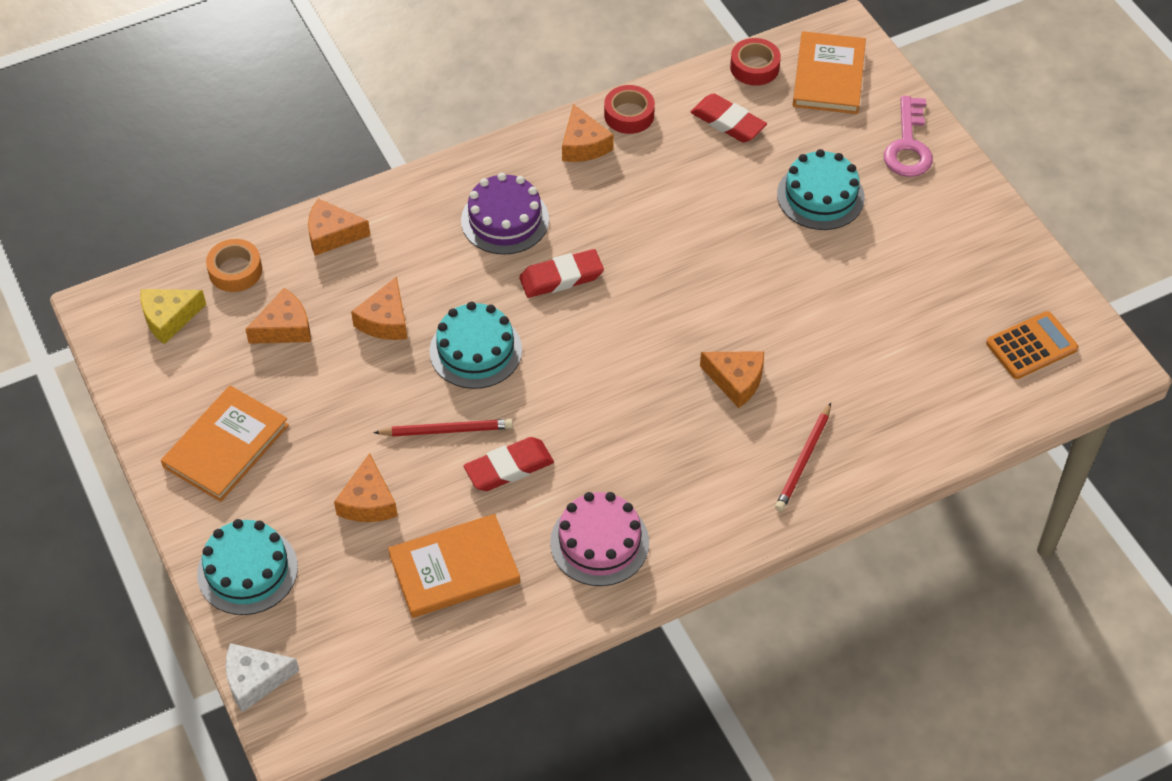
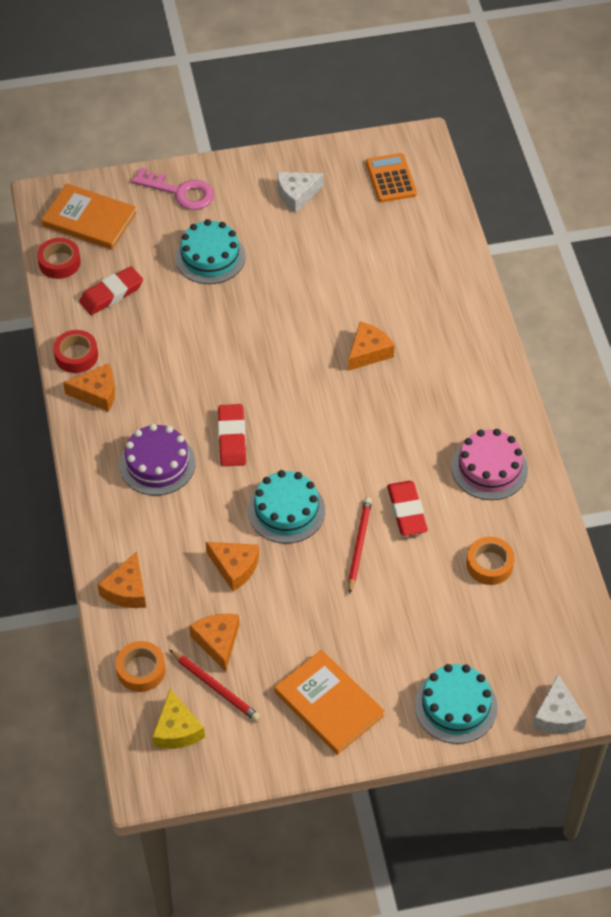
camera: 75 degrees left, 0 degrees up
(368, 501) = (412, 611): orange cheese -> none
(454, 569) = (489, 564): orange book -> orange tape
(804, 460) = (451, 330): red pencil -> red pencil (216, 687)
(957, 256) = (296, 194): none -> white cheese

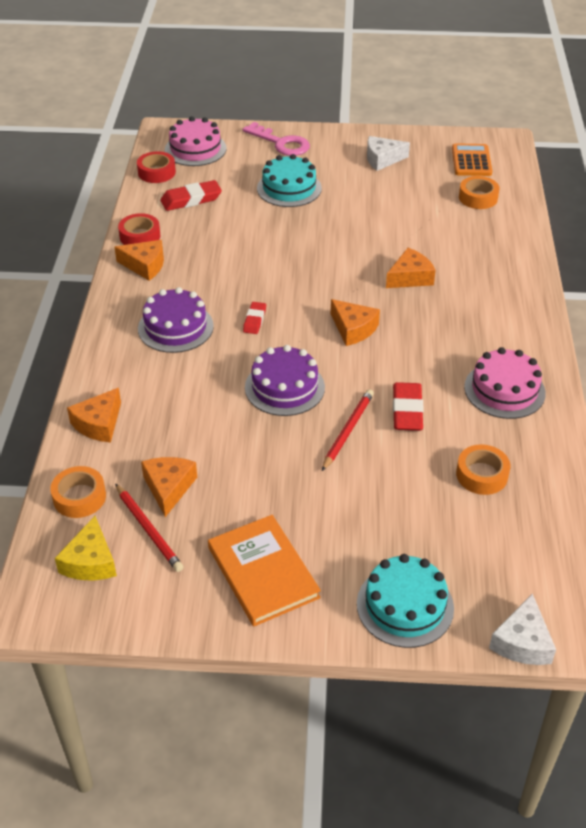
camera: 15 degrees right, 10 degrees down
(89, 219) = (195, 149): orange book -> pink cake
(232, 438) = (254, 320): red eraser -> red eraser, size x0.61
(234, 567) = (213, 425): orange cheese -> orange cheese (353, 329)
(286, 510) = (284, 387): turquoise cake -> purple cake
(410, 230) = (478, 198): none -> orange tape

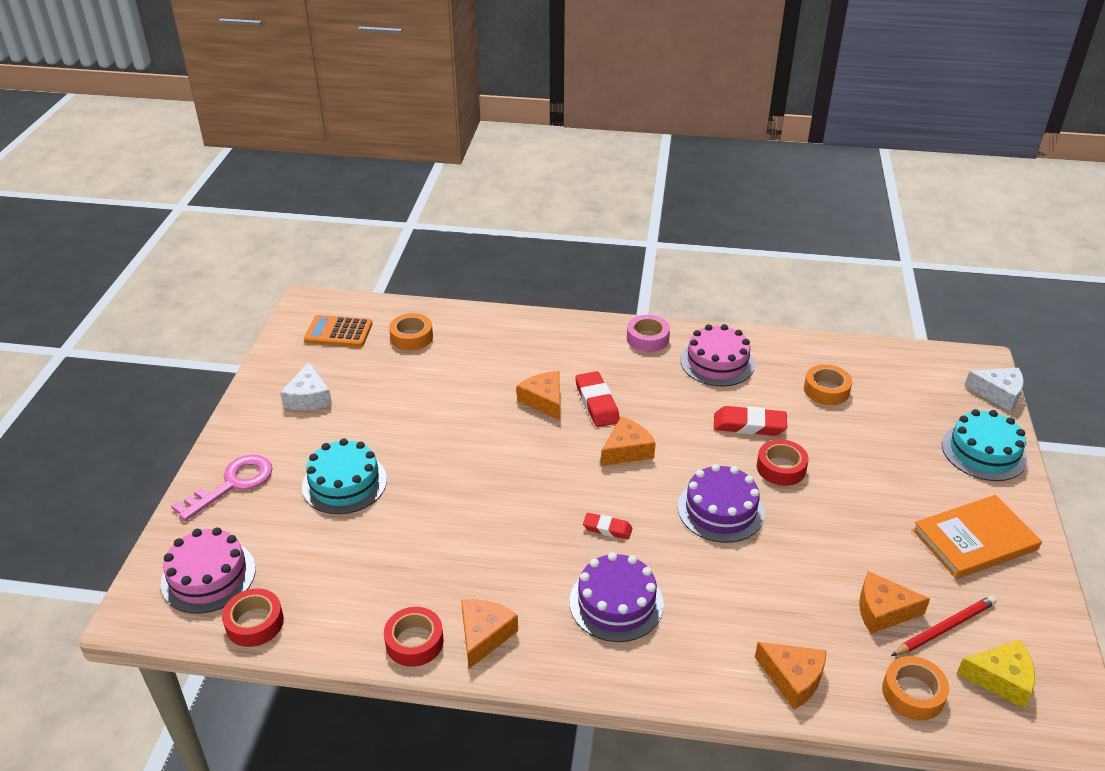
camera: 85 degrees left, 5 degrees down
(191, 199) = (340, 583): red eraser -> red eraser (597, 403)
(347, 430) = (781, 468): red pencil -> red tape
(528, 339) = (647, 339): none -> pink tape

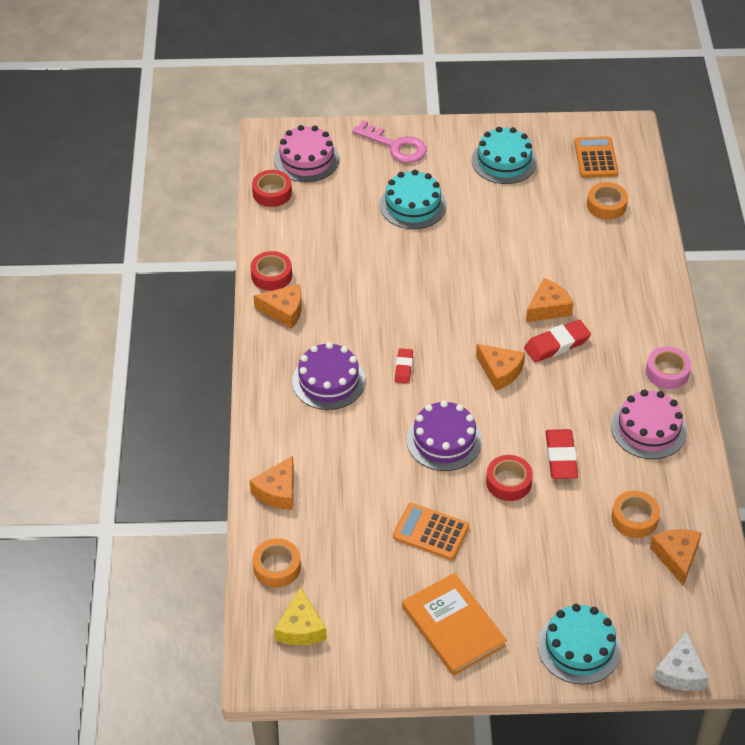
camera: 80 degrees right, 10 degrees up
(308, 397) = (504, 161): white cheese -> turquoise cake
(850, 540) = (430, 532): none -> orange calculator
(883, 610) = (355, 552): orange cheese -> orange cheese (676, 557)
(944, 628) = (346, 593): red pencil -> none

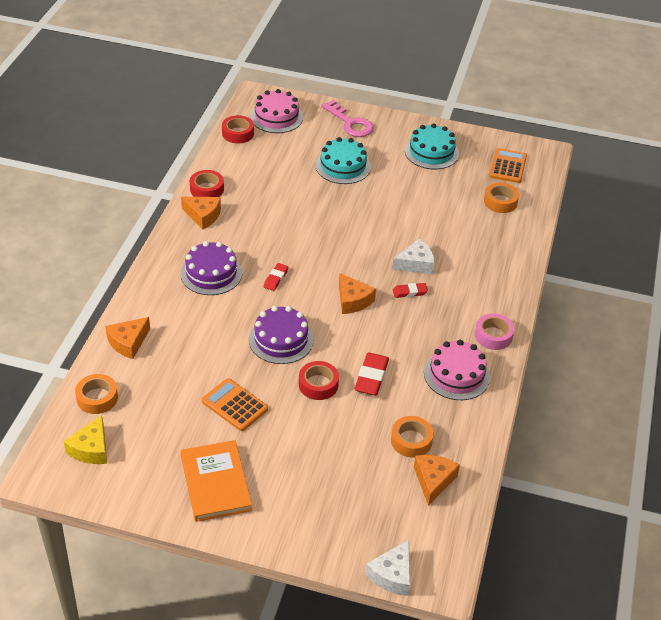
camera: 15 degrees right, 5 degrees down
(548, 308) = (416, 264): orange cheese -> white cheese
(557, 344) = (409, 292): red eraser -> red eraser, size x0.61
(579, 647) = (313, 529): turquoise cake -> none

